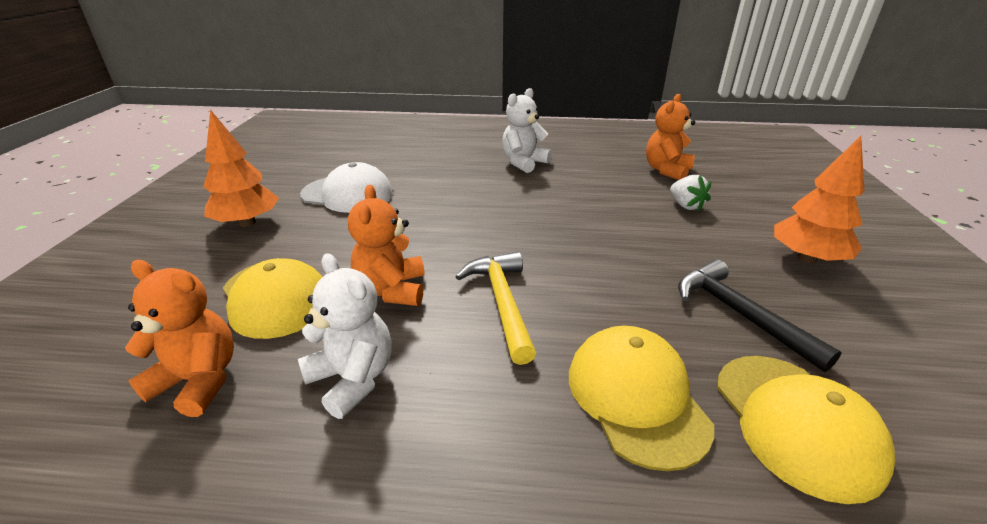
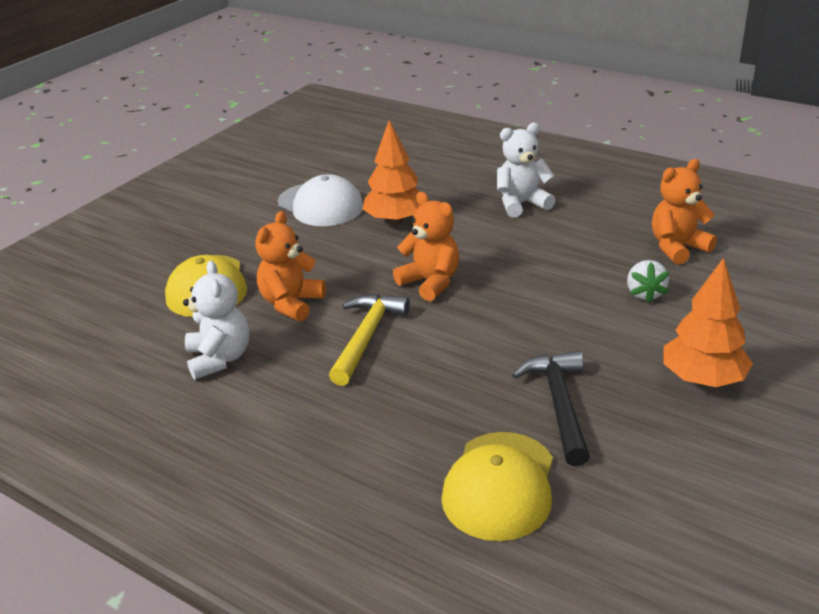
camera: 30 degrees right, 0 degrees up
(198, 381) = (128, 331): orange teddy bear -> orange teddy bear (430, 282)
(247, 223) = (222, 216): orange tree -> orange tree (395, 221)
(636, 397) = (399, 431): yellow cap -> none

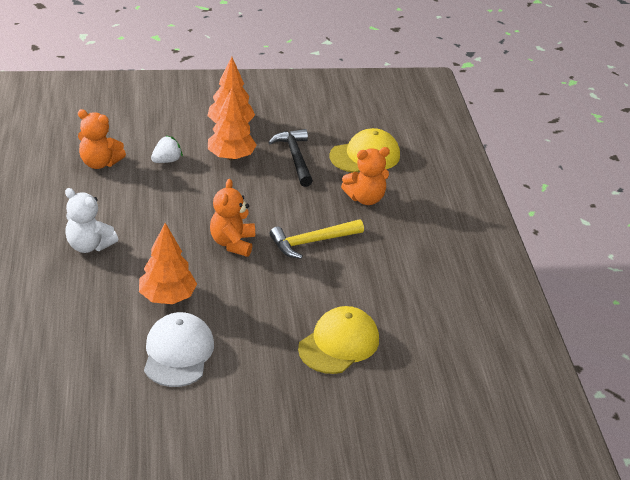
camera: 135 degrees left, 5 degrees up
(219, 359) = (392, 288): white teddy bear -> none
(291, 304) = (314, 291): orange teddy bear -> orange teddy bear (365, 198)
(559, 405) = (295, 158): black hammer -> black hammer turned 120 degrees clockwise
(612, 347) = (231, 157): none -> orange tree

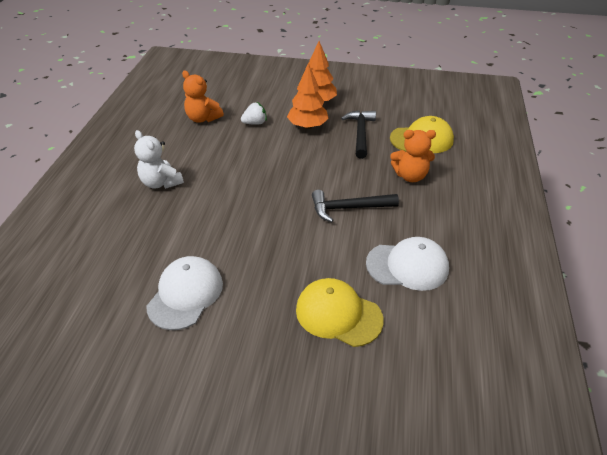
camera: 20 degrees right, 5 degrees up
(167, 297) = (201, 238): orange tree -> none
(232, 243) = (278, 198): orange teddy bear -> none
(312, 242) = (349, 208): yellow hammer -> black hammer
(339, 344) = (338, 314): yellow cap -> yellow cap turned 120 degrees counterclockwise
(390, 289) = (407, 266): none -> white cap

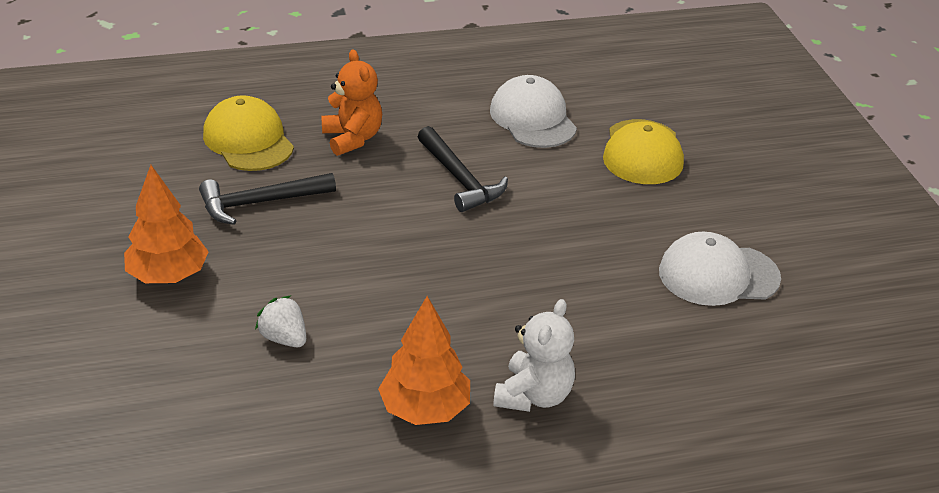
camera: 115 degrees left, 5 degrees down
(203, 118) = (302, 422): orange teddy bear -> none
(307, 126) = (264, 267): orange tree -> orange tree (425, 409)

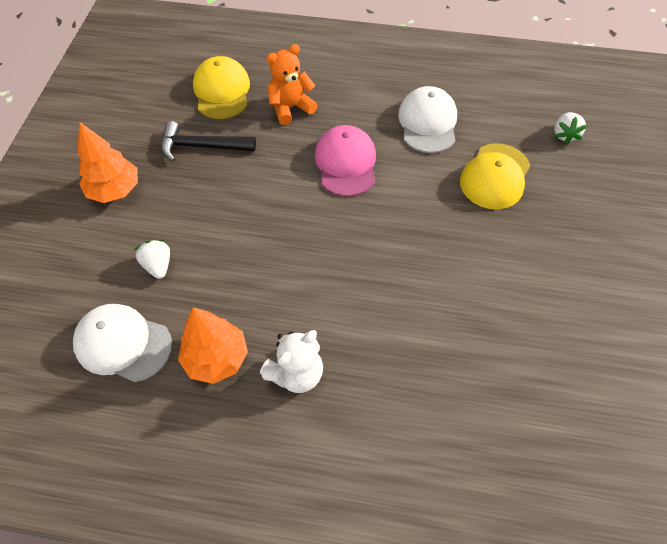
camera: 25 degrees right, 20 degrees up
(352, 138) = (290, 108): orange teddy bear -> orange teddy bear turned 120 degrees counterclockwise
(459, 179) = (346, 163): black hammer -> pink cap
(694, 97) = (565, 135): none -> white strawberry
(718, 275) = (493, 309): white cap -> white cap (123, 343)

